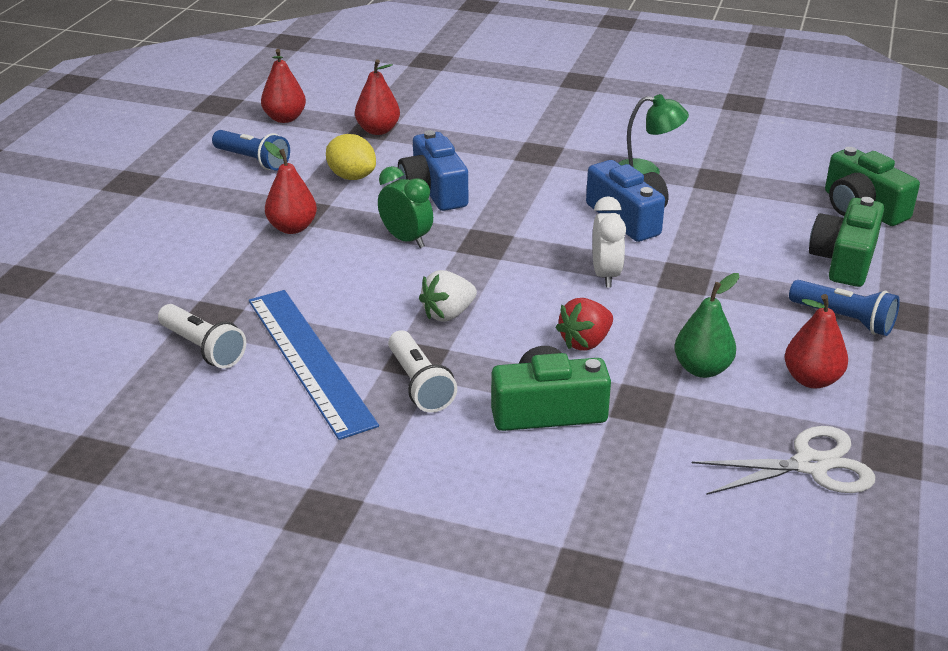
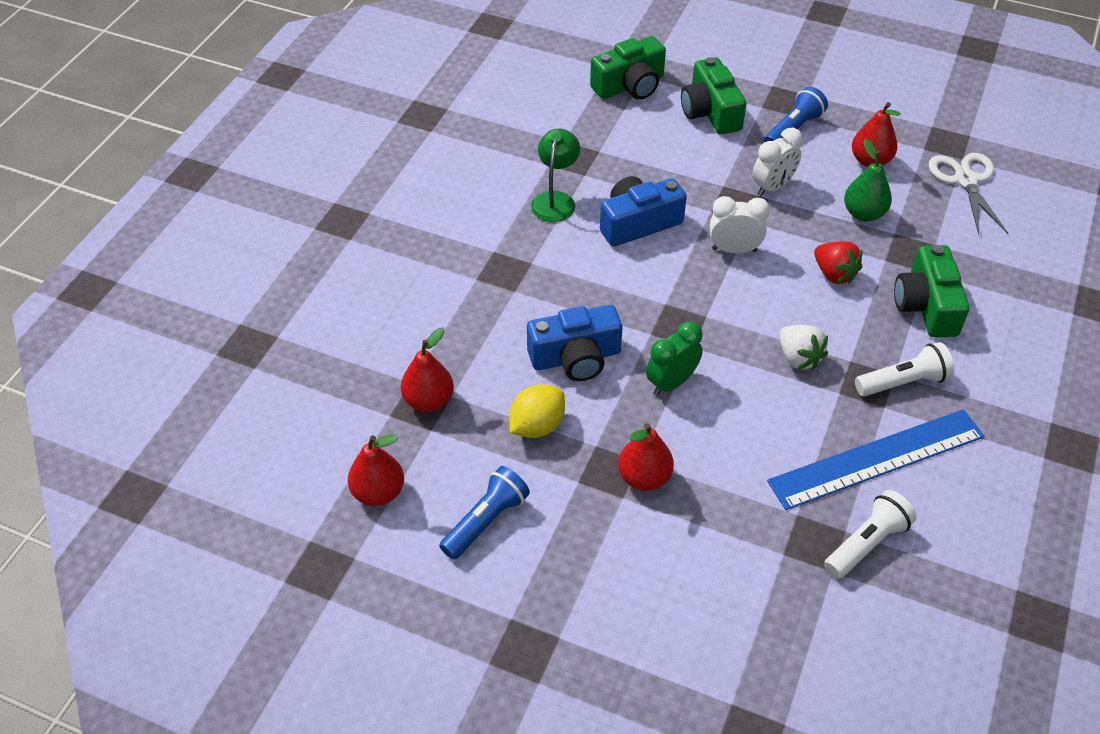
camera: 85 degrees left, 15 degrees up
(724, 302) = (772, 187): none -> white clock
(844, 260) = (710, 112): green camera -> green camera turned 45 degrees clockwise

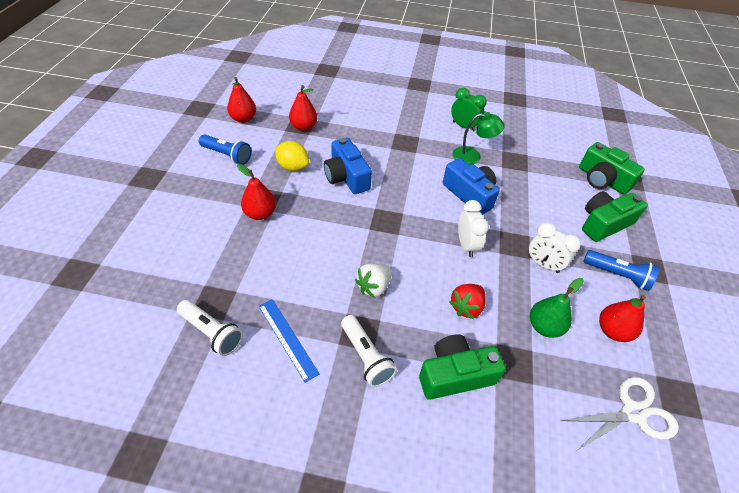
camera: 75 degrees right, 0 degrees up
(671, 383) = (336, 220): green clock -> green clock (463, 126)
(877, 459) = (287, 338): blue ruler -> blue ruler, size x0.58

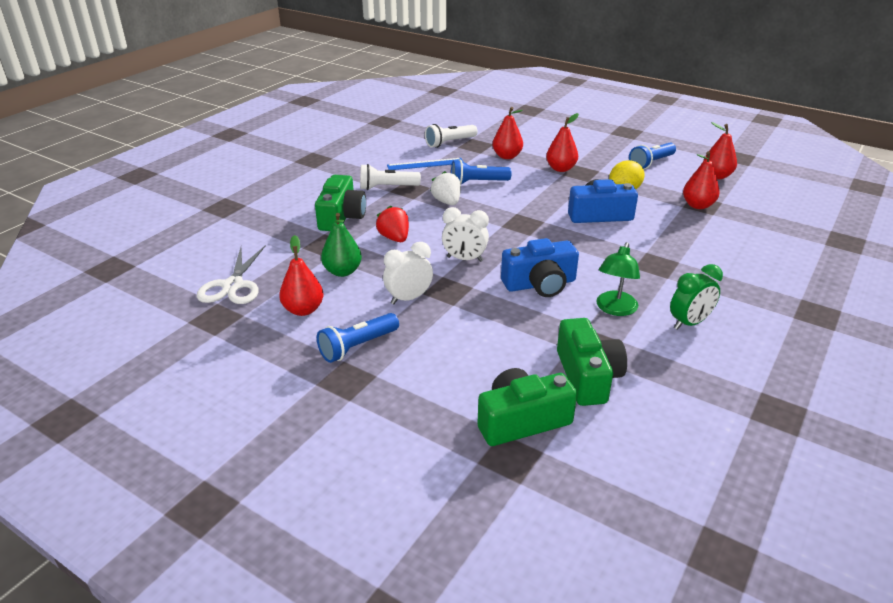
camera: 115 degrees right, 15 degrees down
(240, 263) = (507, 156): none -> red pear
(318, 273) = (477, 182): none -> blue flashlight
(604, 223) = (436, 376): green camera -> green camera (587, 376)

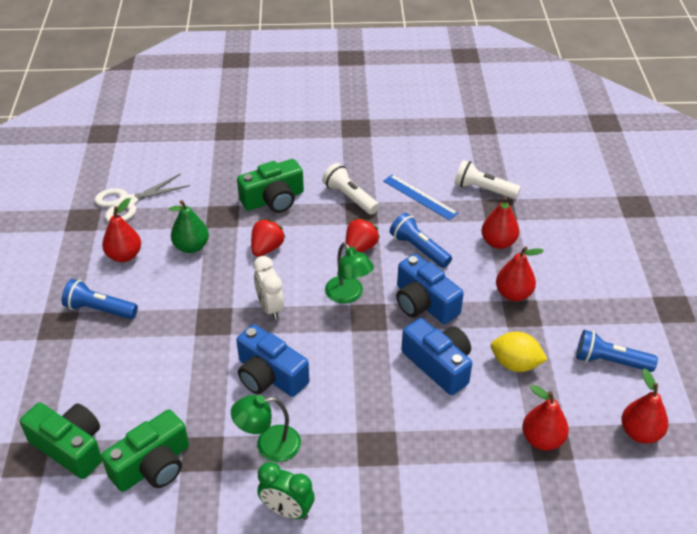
camera: 55 degrees right, 10 degrees up
(409, 298) = (183, 304): white clock -> none
(447, 202) = (360, 247): white strawberry -> red strawberry
(491, 223) = (348, 295): none -> green lamp
(534, 199) = (424, 303): none -> blue camera

